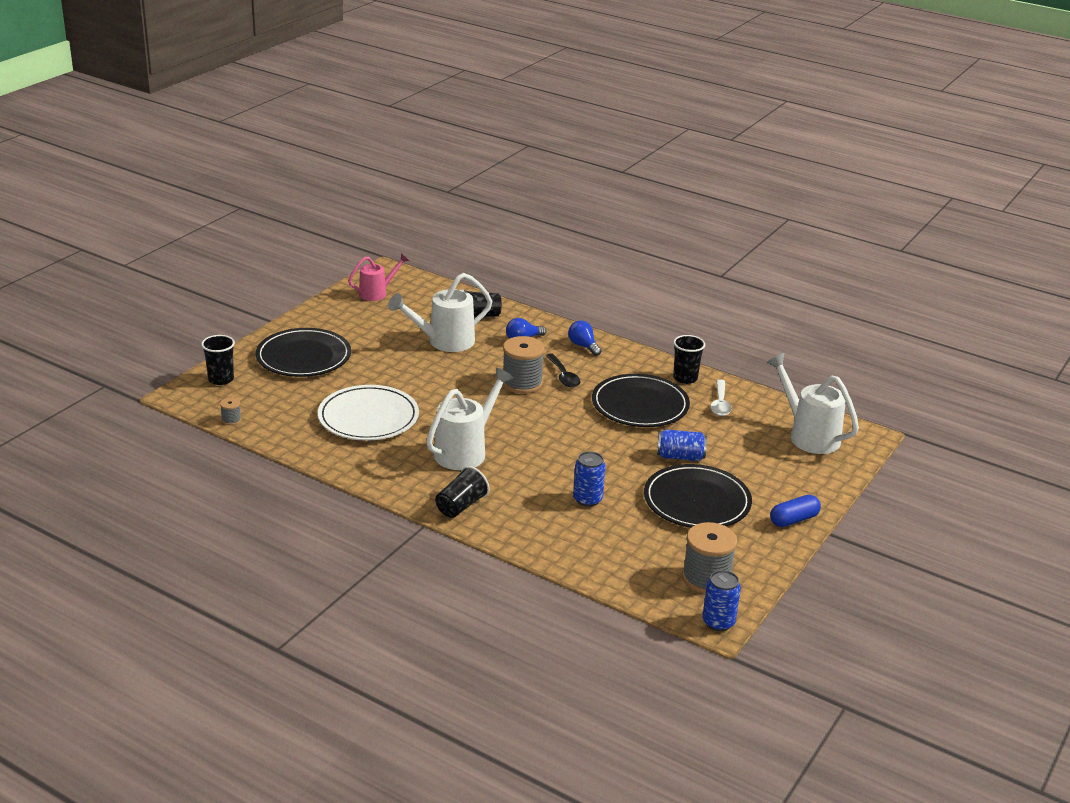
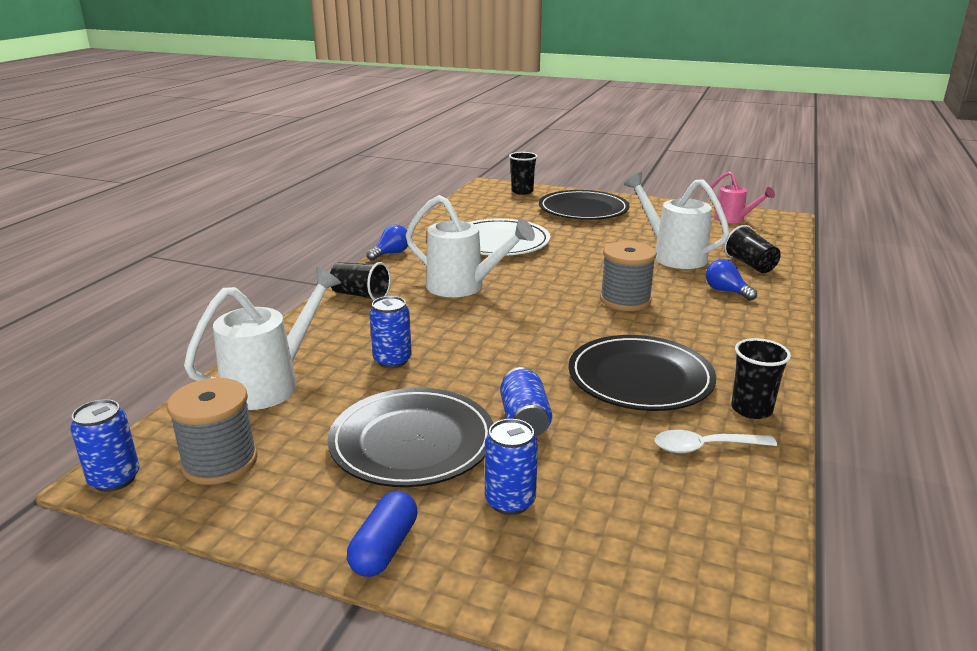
camera: 80 degrees right, 5 degrees down
(231, 420) = (463, 202): grey spool -> none
(563, 376) = (665, 321): black spoon -> none
(583, 346) = (754, 327): blue light bulb -> blue light bulb (391, 253)
(759, 475) = (510, 501): none -> blue can
(793, 520) = (384, 548): blue capsule -> blue capsule turned 60 degrees clockwise
(809, 436) = (678, 559): white watering can -> white watering can (270, 384)

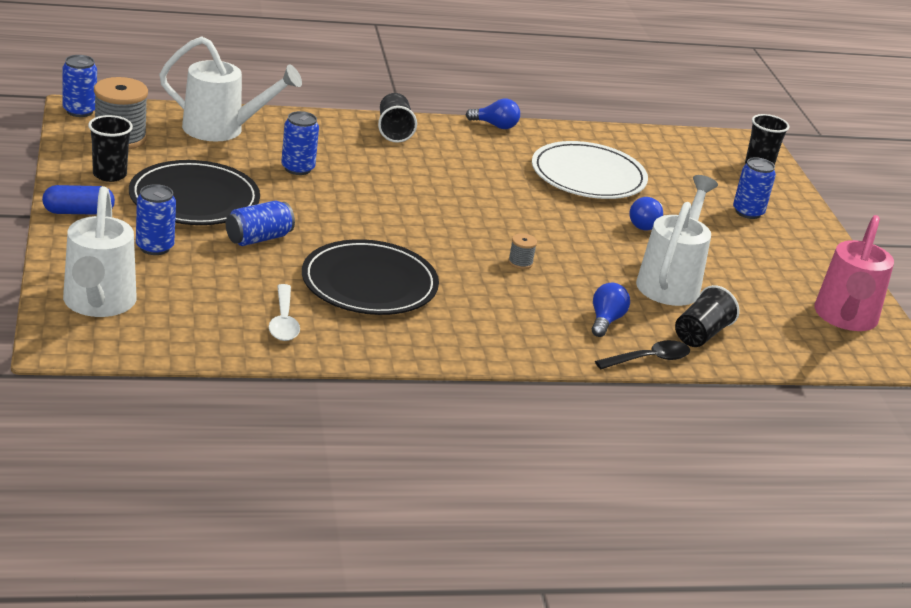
camera: 55 degrees right, 5 degrees up
(463, 287) = (461, 174): white watering can -> white watering can (98, 303)
(583, 209) = (748, 212): black plate -> blue can
(585, 242) = (645, 224): none -> blue light bulb
(625, 300) = (520, 262): grey spool -> grey spool, size x0.45
(705, 447) = (283, 321): white spoon -> white spoon turned 150 degrees counterclockwise
(733, 219) = (845, 318): pink watering can -> pink watering can, size x1.59
(751, 409) = (362, 342): black cup -> black cup (109, 175)
(786, 290) = (649, 359): none -> black spoon

